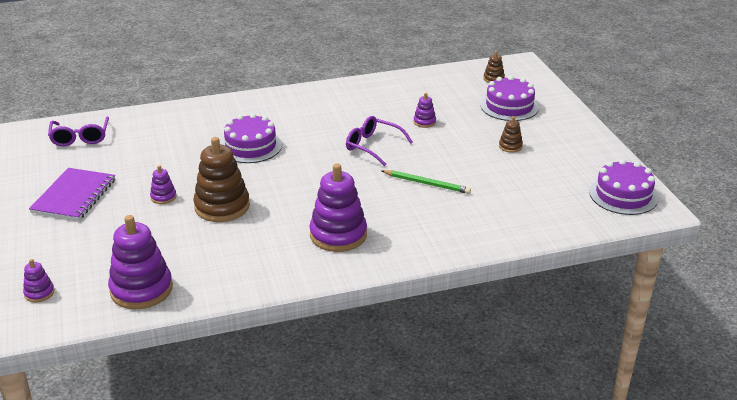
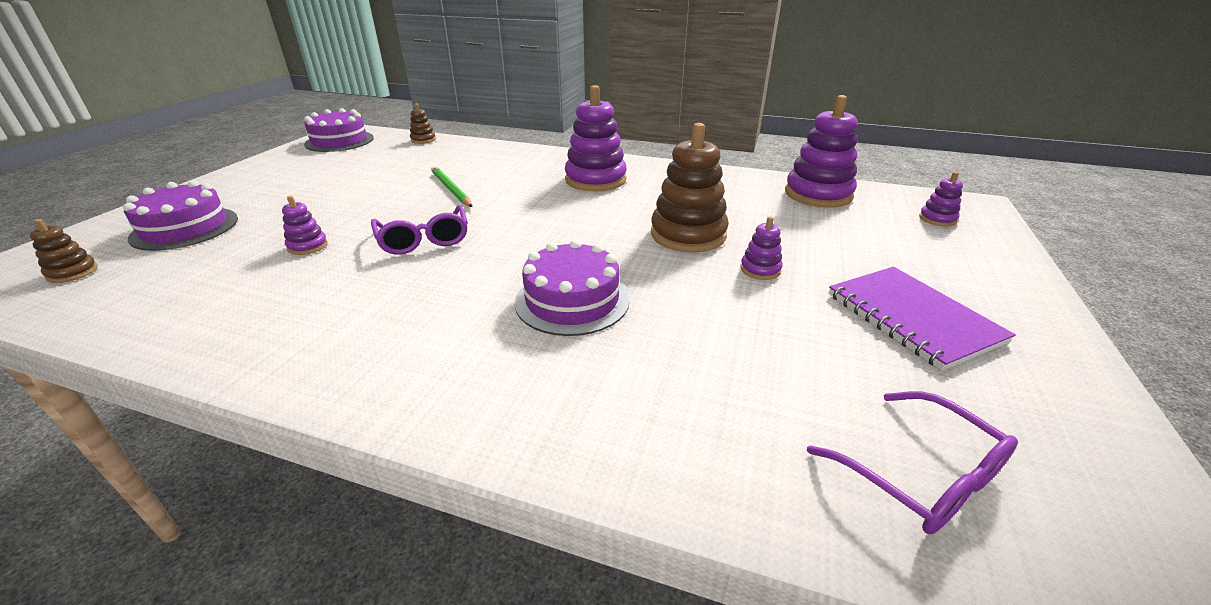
camera: 145 degrees left, 0 degrees up
(74, 196) = (912, 318): purple notebook -> purple notebook turned 75 degrees counterclockwise
(80, 138) = (921, 476): purple glasses -> purple glasses turned 120 degrees clockwise
(510, 146) = (308, 192): brown stacking toy -> brown stacking toy (423, 140)

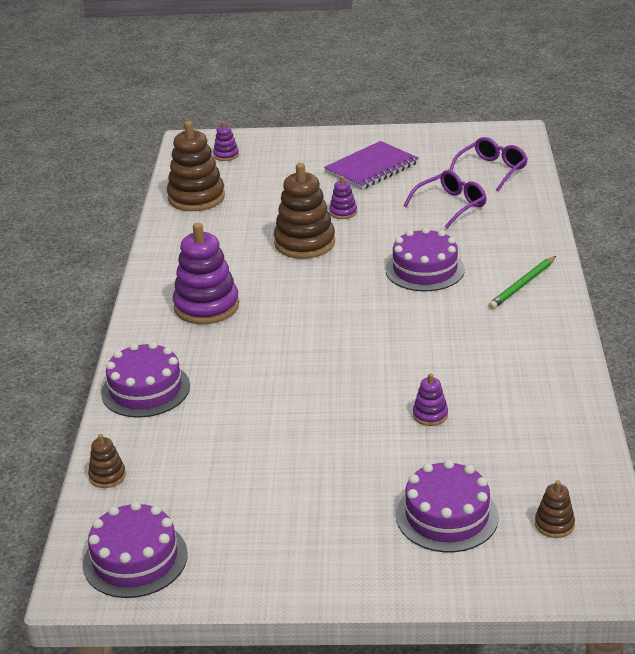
camera: 105 degrees left, 0 degrees up
(424, 240) = (383, 358): purple glasses -> purple glasses (451, 205)
(451, 189) = (269, 385): green pencil -> green pencil (522, 285)
(501, 153) = (145, 389): none -> purple cake
(818, 194) = (196, 197): purple stacking toy -> brown stacking toy

